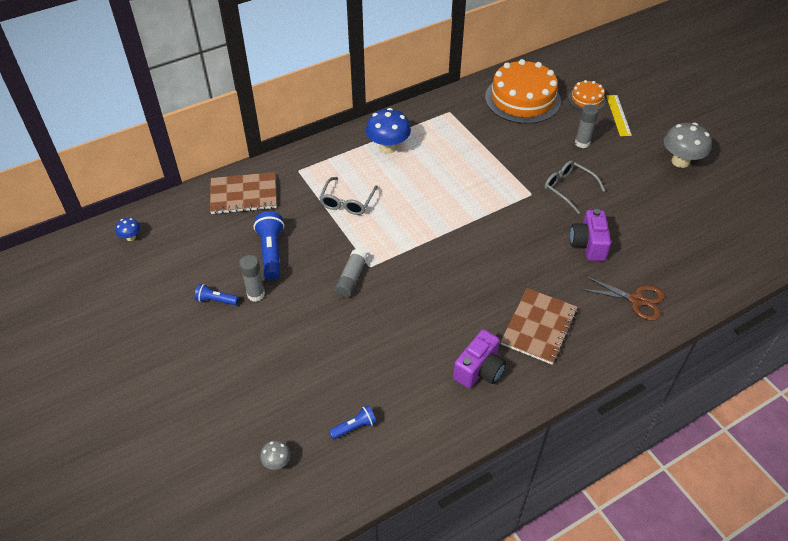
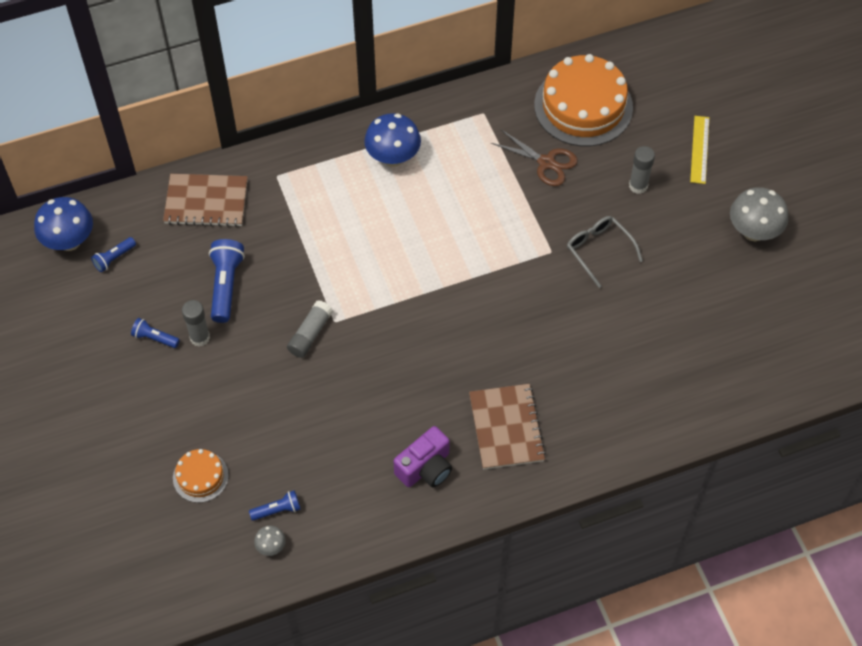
camera: 10 degrees right, 10 degrees up
(131, 237) = (69, 241): blue mushroom -> blue mushroom, size x2.07
(171, 245) = (114, 258): none -> blue flashlight
(277, 462) = (191, 534): grey mushroom -> grey mushroom (271, 546)
(347, 201) = (327, 229): grey glasses -> none
(539, 327) = (506, 428): brown notebook -> brown notebook turned 45 degrees counterclockwise
(586, 99) = (667, 118): orange cake -> orange cake (200, 477)
(588, 244) = (597, 331): purple camera -> none
(637, 300) = (629, 412): brown scissors -> brown scissors (546, 163)

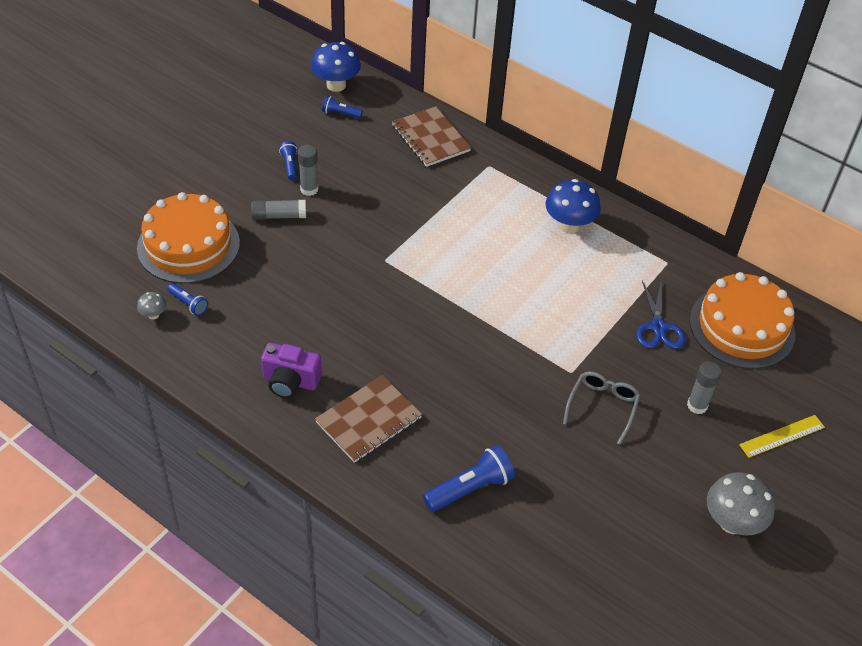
camera: 55 degrees right, 10 degrees down
(200, 477) = (188, 245): orange cake -> orange cake, size x2.04
(226, 285) = (366, 182): blue flashlight -> blue flashlight (470, 488)
(310, 334) = (361, 251): grey glue stick -> grey glue stick (278, 216)
(546, 163) = (658, 328): brown scissors -> blue scissors

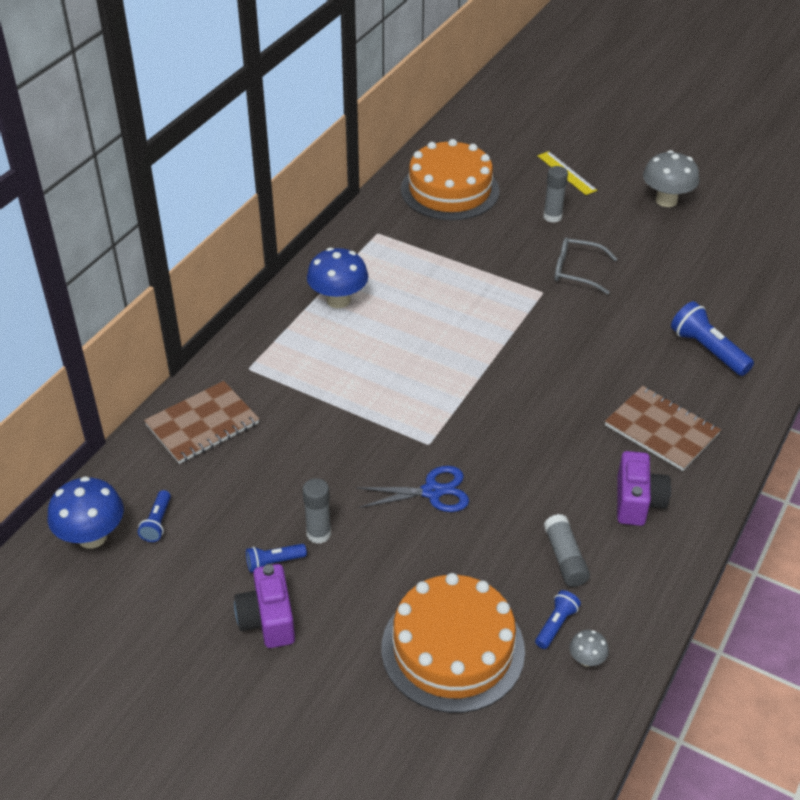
camera: 95 degrees left, 5 degrees down
(243, 159) = (268, 619): none -> purple camera
(278, 216) = (375, 558): grey glue stick -> grey glue stick (565, 558)
(658, 328) = (467, 238): blue scissors -> blue scissors (432, 491)

